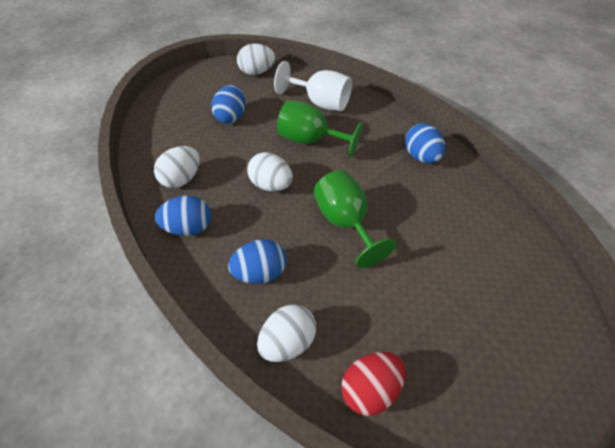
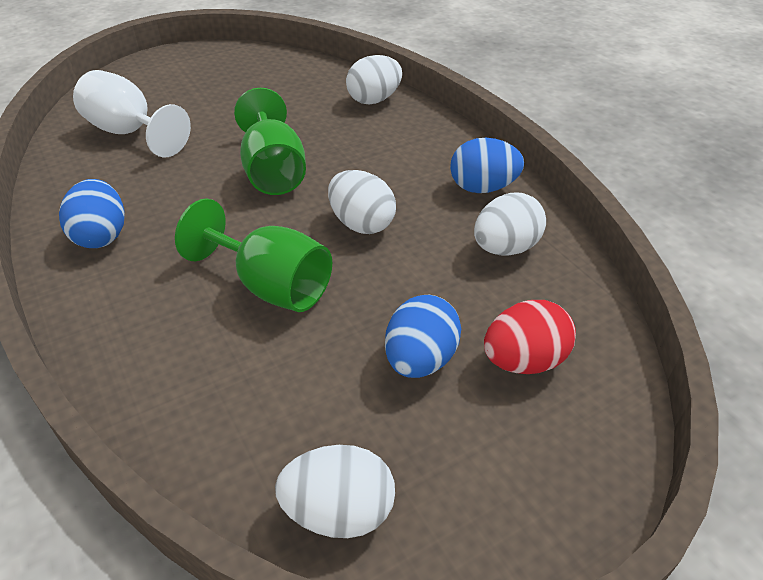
camera: 170 degrees left, 10 degrees down
(260, 272) = (393, 142): blue egg -> none
(320, 102) = (211, 371): white goblet -> white goblet (130, 133)
(370, 388) = (313, 75): red egg -> red egg (524, 361)

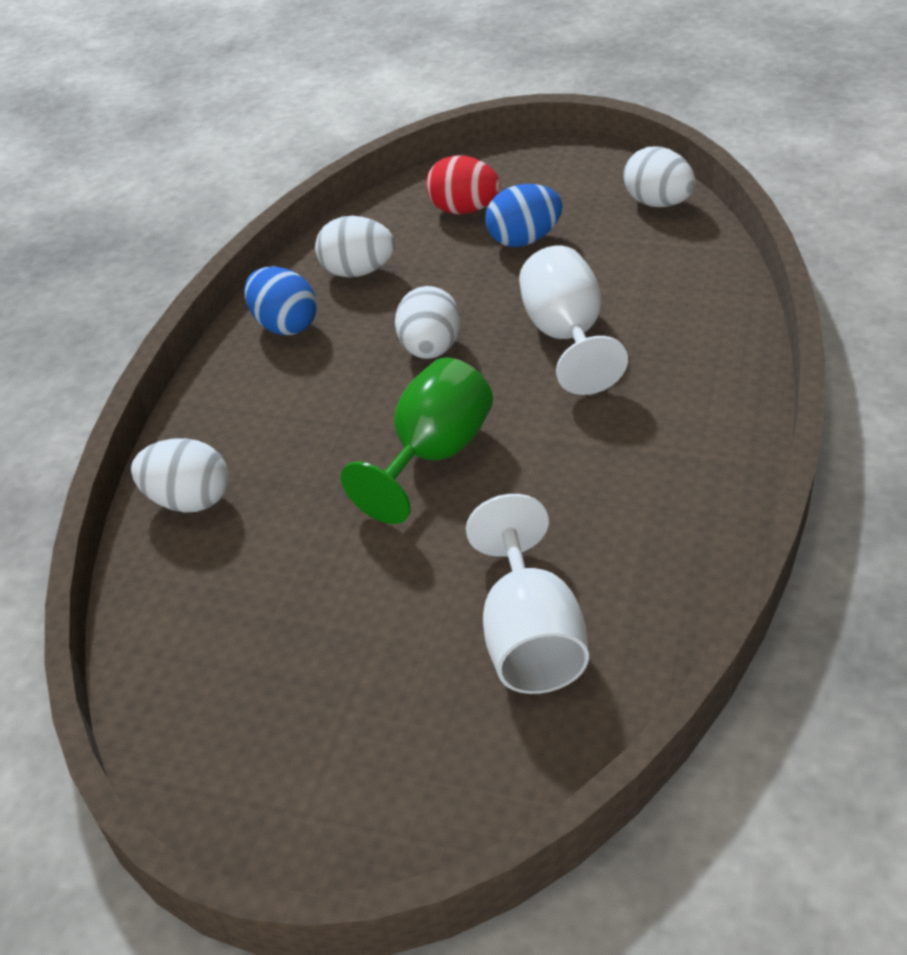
camera: 130 degrees left, 0 degrees up
(102, 236) = (676, 471): blue egg -> none
(271, 286) = (566, 336): green goblet -> white goblet

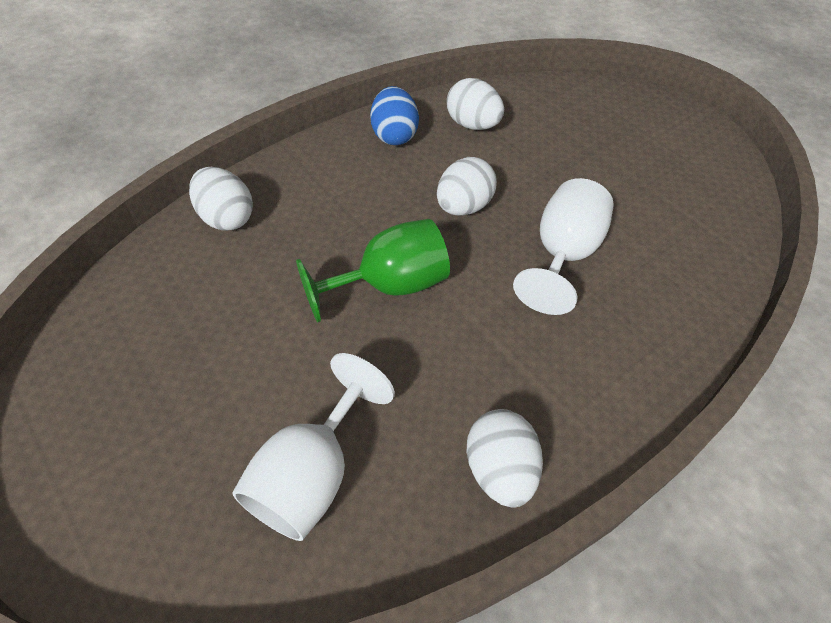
camera: 30 degrees right, 10 degrees up
(464, 210) = (581, 120): red egg -> none
(524, 240) = (602, 165): blue egg -> none
(658, 203) = (727, 192): white egg -> white egg (499, 469)

